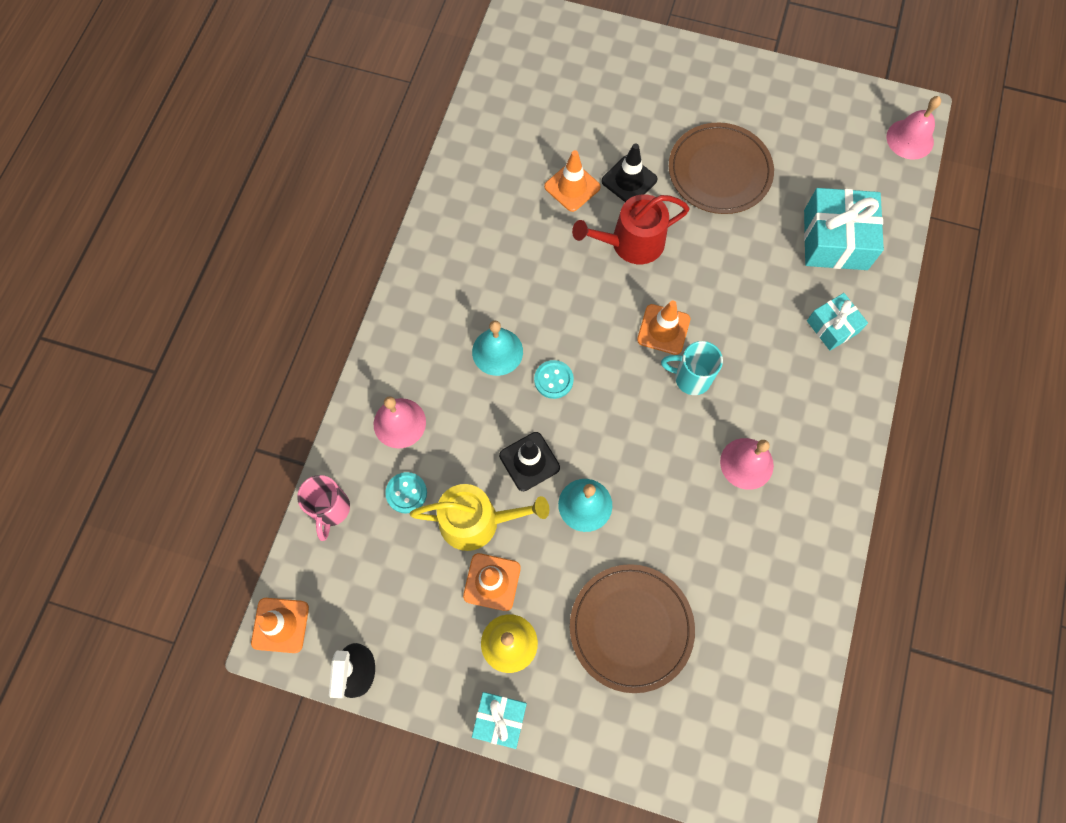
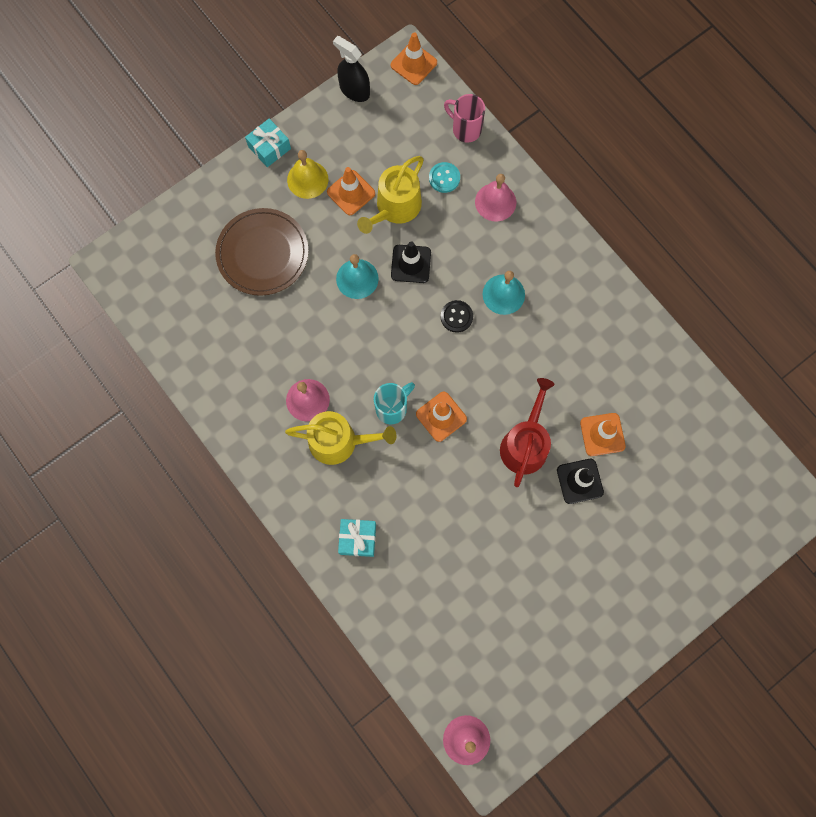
camera: 125 degrees right, 5 degrees up
(553, 380) = (456, 317): turquoise button -> black button
(719, 171) = (541, 557): brown plate -> none
(761, 404) = (339, 441): none -> yellow watering can
(835, 240) = (422, 600): turquoise gift -> none

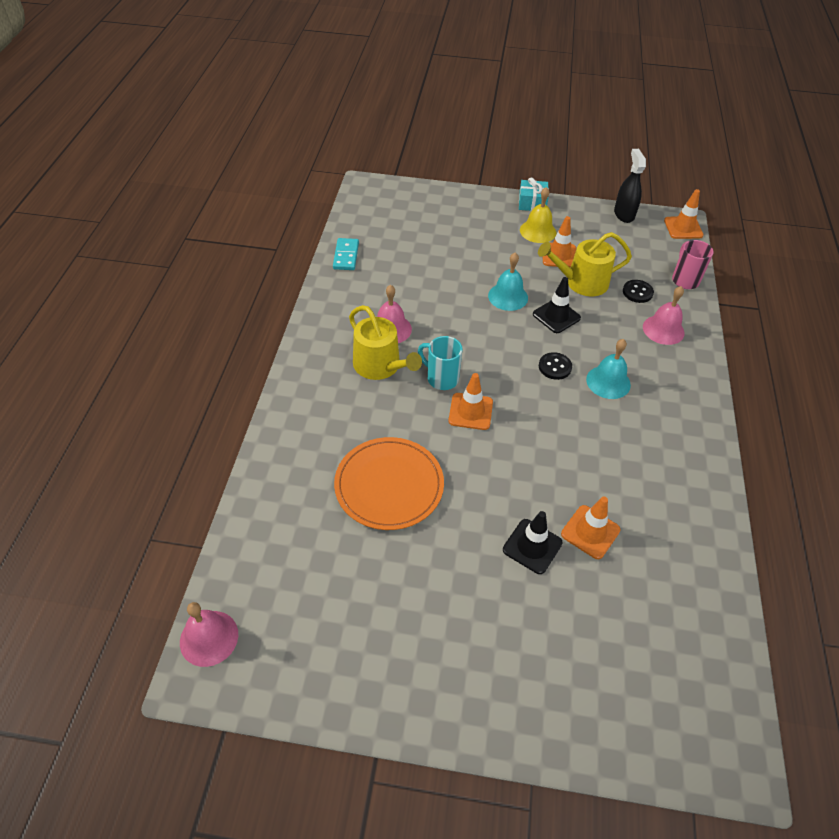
camera: 45 degrees right, 25 degrees down
(188, 361) = (346, 256): none -> turquoise domino
(262, 253) = (462, 243): brown plate -> none
(358, 538) = (317, 429): turquoise gift -> none
(392, 408) = (441, 378): turquoise mug -> turquoise mug turned 150 degrees counterclockwise
(444, 178) = (637, 292): turquoise button -> black button
(452, 530) = (389, 485): none -> orange plate
(525, 444) = (515, 482): red watering can -> none

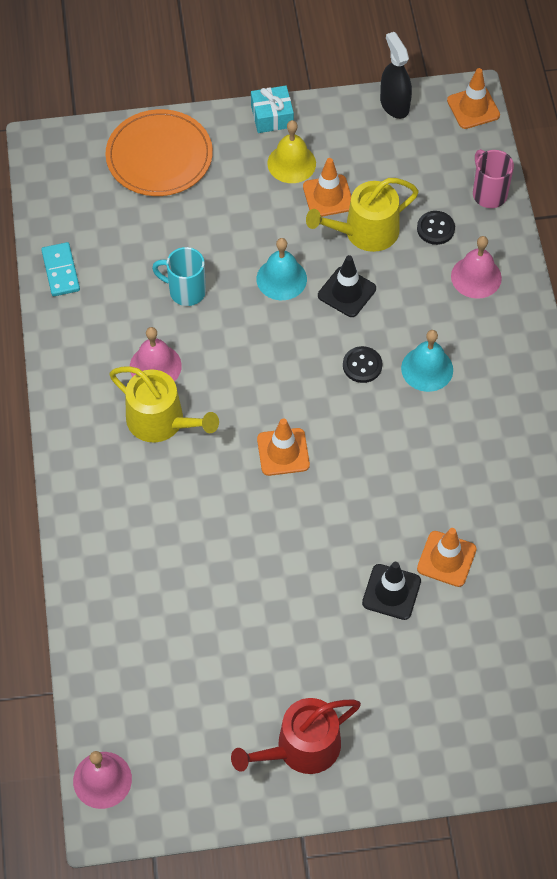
camera: 15 degrees left, 10 degrees up
(389, 485) = (222, 567): orange plate -> orange plate (159, 156)
(404, 665) = (301, 748): none -> red watering can
(441, 378) = (237, 418): turquoise mug -> turquoise mug (185, 291)

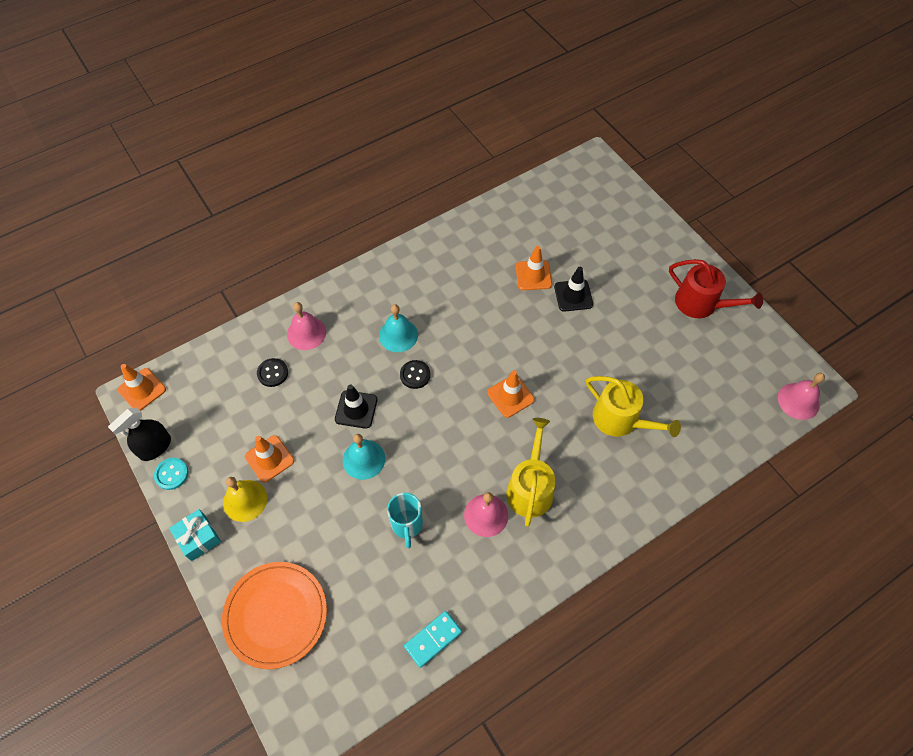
camera: 115 degrees left, 0 degrees up
(355, 111) = (171, 474): none -> turquoise button
(365, 232) = (294, 419): yellow watering can -> yellow watering can (620, 420)
(488, 193) = (226, 351): pink mug -> none

